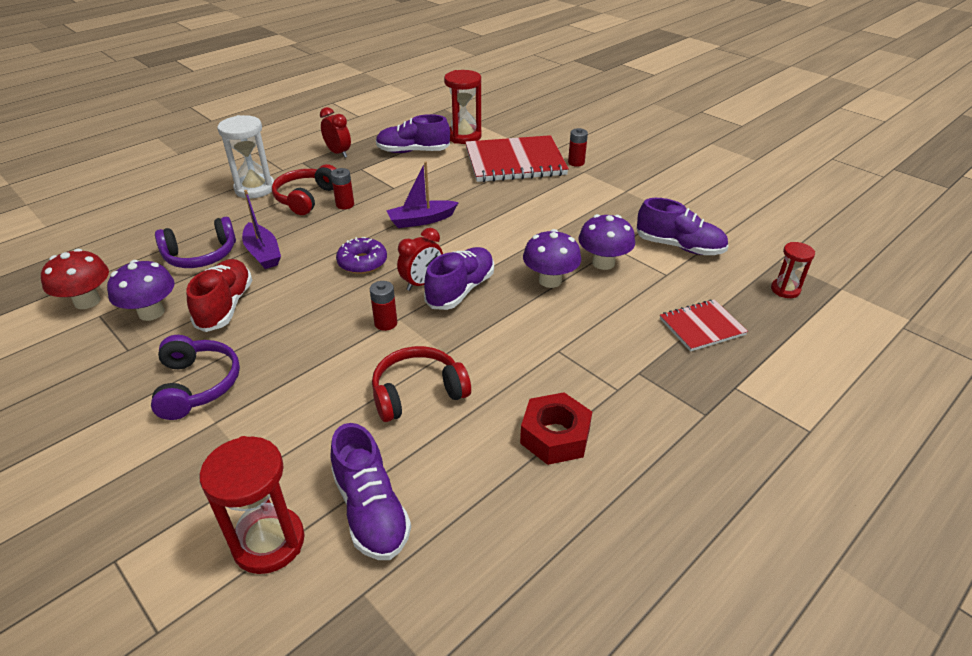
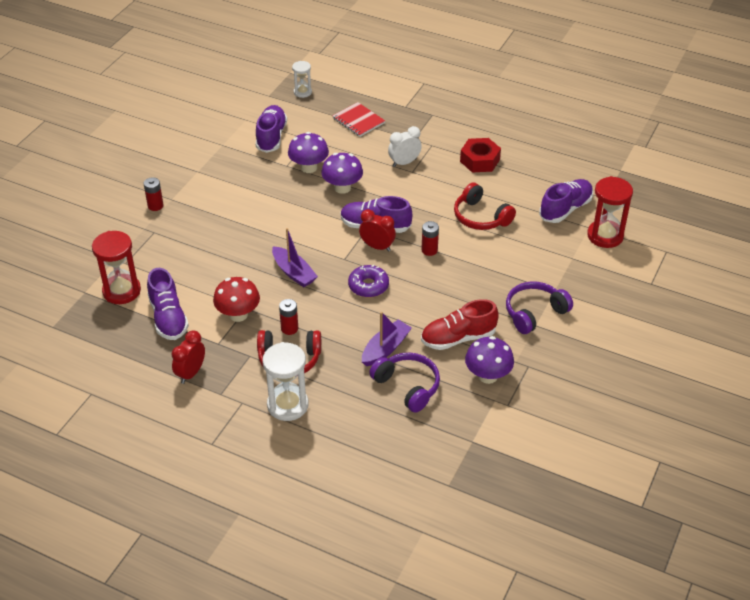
camera: 110 degrees left, 5 degrees up
(87, 301) = (498, 422): red mushroom -> red mushroom (238, 314)
(515, 162) = (167, 243): red notebook -> none
(582, 347) = (404, 163): none -> white clock
(785, 290) = (302, 92): red hourglass -> white hourglass

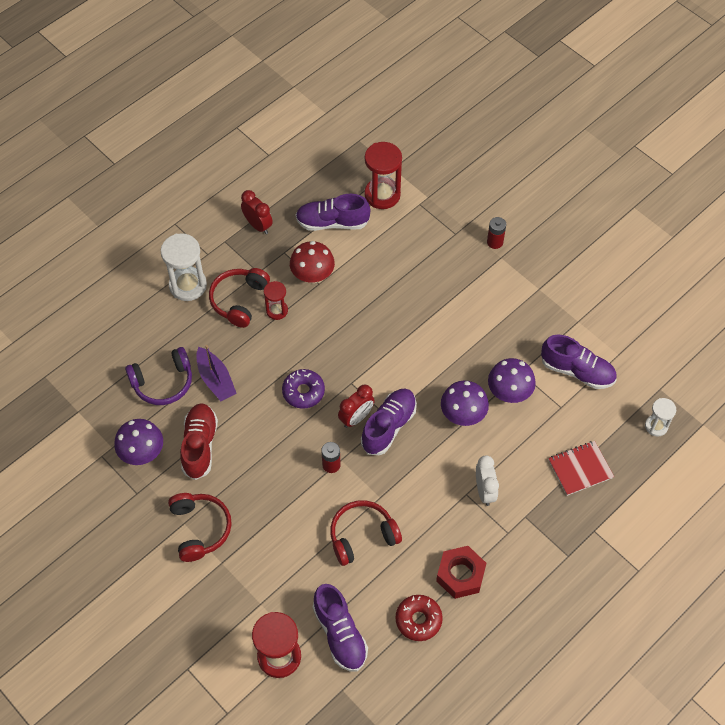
camera: 110 degrees right, 15 degrees up
(289, 328) = (277, 310): red battery -> red hourglass
(294, 273) = (349, 334): purple boat -> none
(527, 173) = (418, 620): none -> red donut
(534, 313) = (200, 529): purple headphones -> red headphones

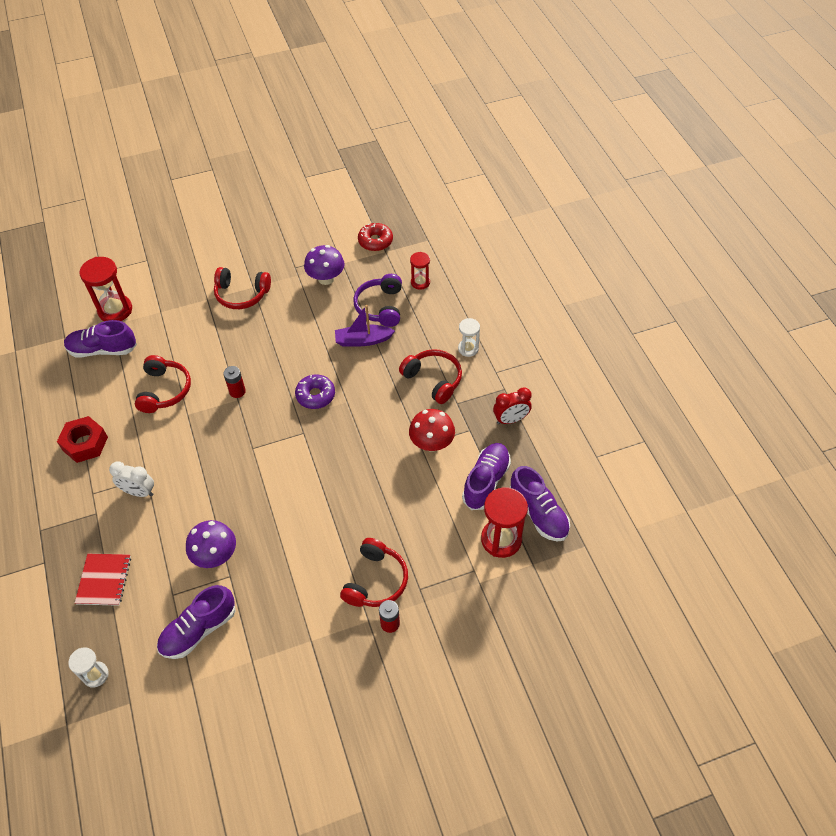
camera: 115 degrees right, 5 degrees down
(188, 285) = (468, 348): white hourglass -> white hourglass, size x0.58
(200, 445) = (310, 313): red shoe -> none
(277, 310) = (408, 403): red hourglass -> red hourglass (420, 282)
(356, 418) = (267, 424): red clock -> none
(389, 426) = (244, 445): purple shoe -> purple shoe (538, 513)
(418, 620) = (74, 401): red donut -> red donut (375, 241)
(463, 415) = (218, 506): purple mushroom -> none
(465, 265) = (376, 581): none -> red headphones

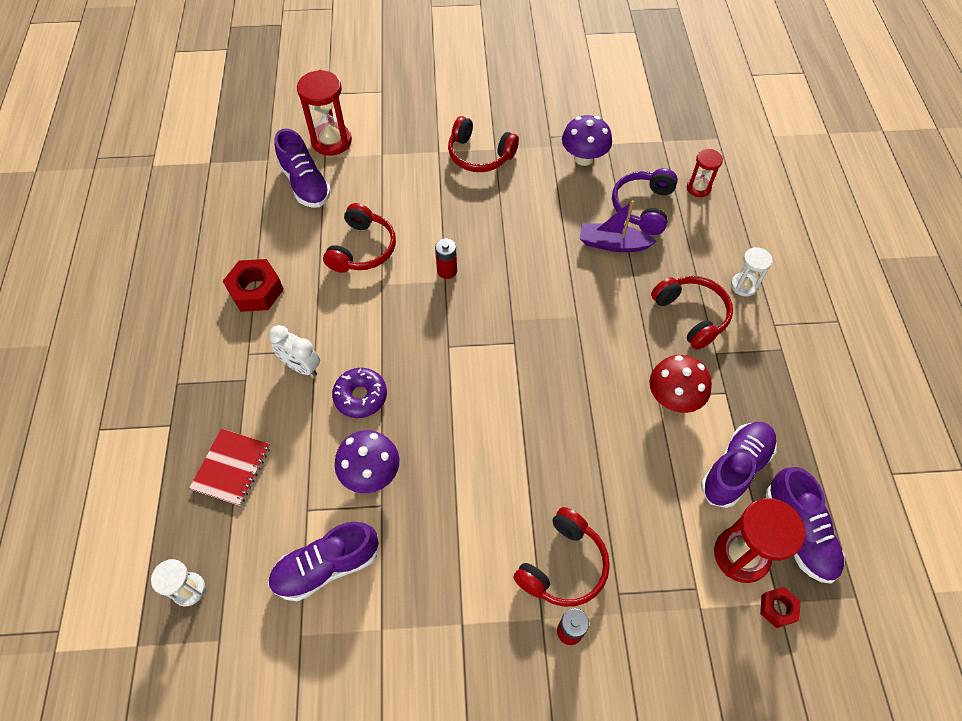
camera: 15 degrees right, 5 degrees up
(102, 350) = (305, 184): purple shoe -> purple shoe turned 135 degrees counterclockwise
(315, 395) = (539, 299): purple donut -> purple donut (360, 396)
(375, 241) = (653, 126): red donut -> none
(510, 419) = (783, 393): red clock -> none
(532, 568) = (777, 608): none -> red nut

